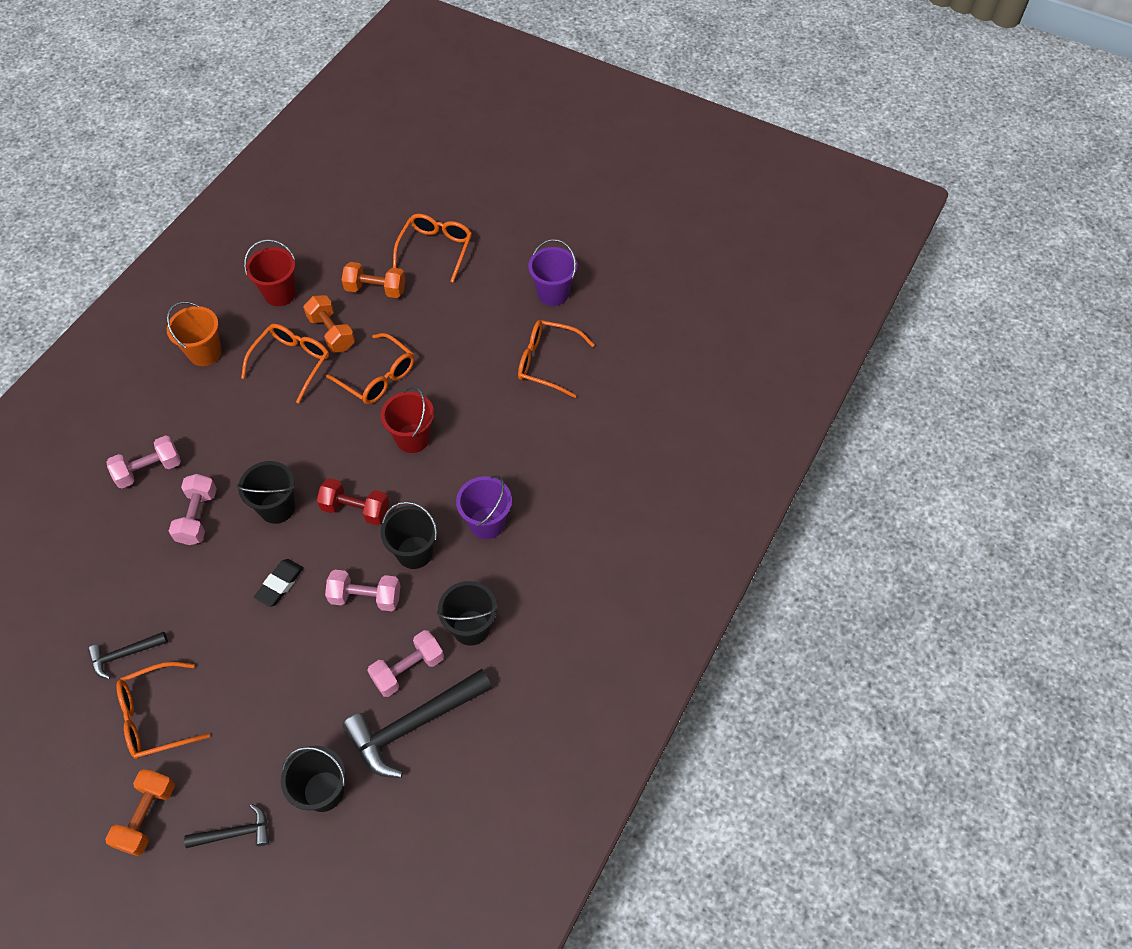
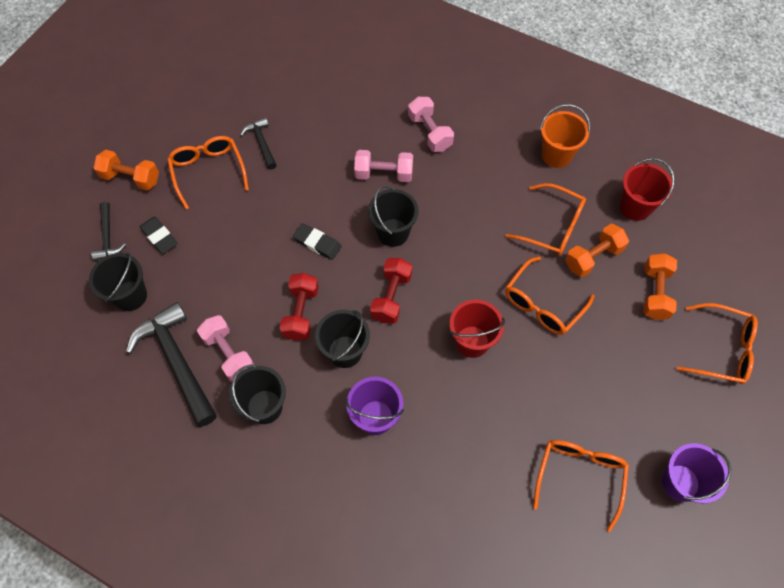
camera: 90 degrees right, 5 degrees up
(244, 766) = (159, 236): none -> black eraser
(365, 597) = (301, 313): pink dumbbell -> red dumbbell

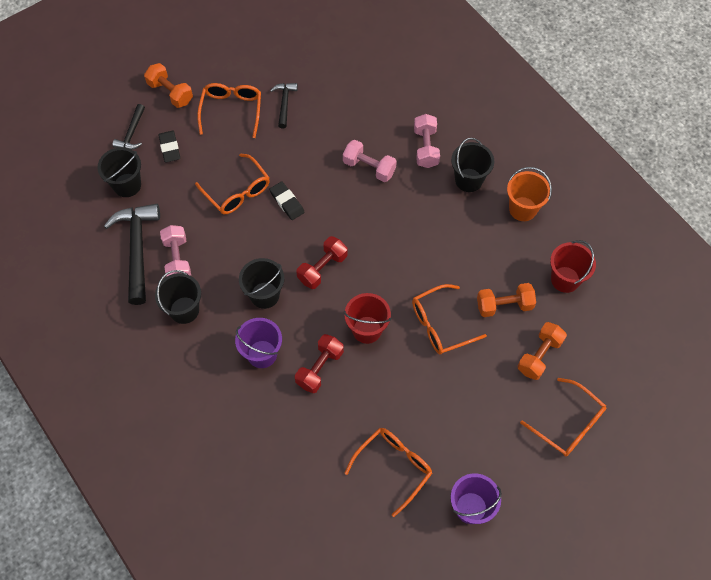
camera: 25 degrees right, 0 degrees up
(301, 313) = (246, 251): red dumbbell -> red dumbbell (319, 368)
(393, 232) = (351, 218): black bucket -> black bucket (468, 180)
(553, 227) = (485, 267): orange glasses -> orange glasses (237, 192)

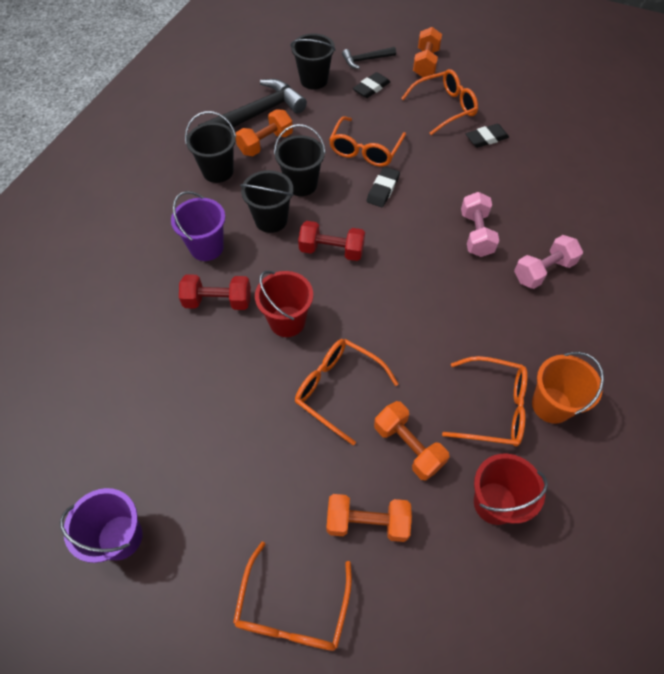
camera: 60 degrees right, 5 degrees down
(177, 259) = (265, 143): pink dumbbell -> orange dumbbell
(284, 103) = (486, 138): black hammer -> black eraser
(394, 467) = (137, 425): orange glasses -> orange glasses (493, 408)
(468, 180) = (540, 330): black bucket -> black bucket (301, 184)

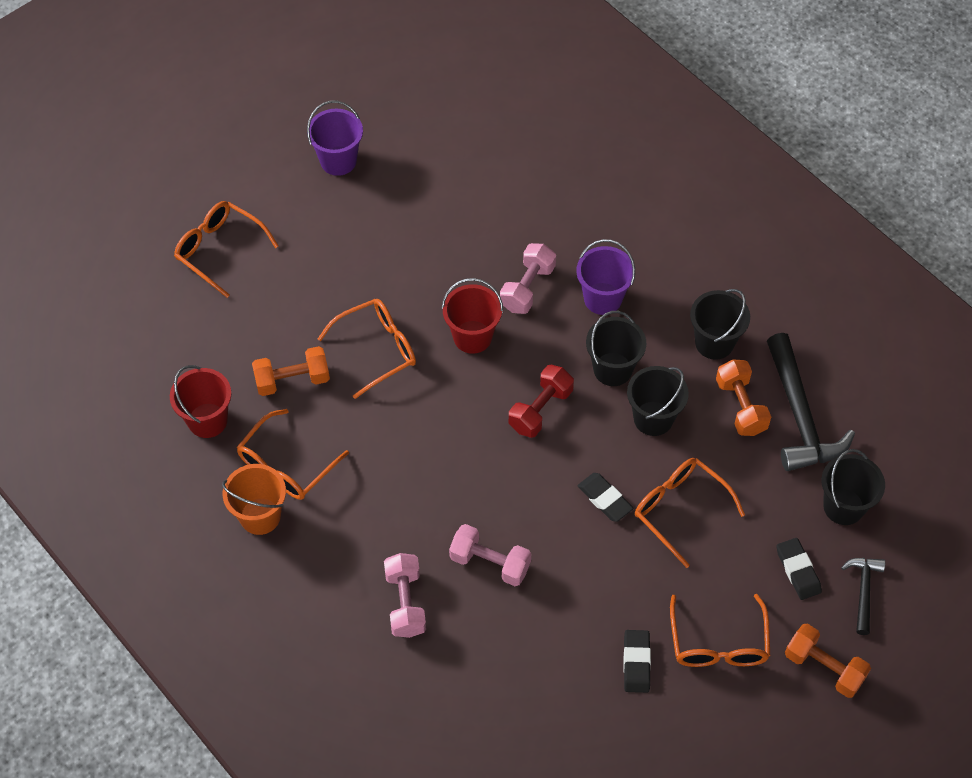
camera: 115 degrees right, 0 degrees up
(218, 301) = (527, 288): red dumbbell -> pink dumbbell
(367, 522) = (249, 322): orange dumbbell -> none

